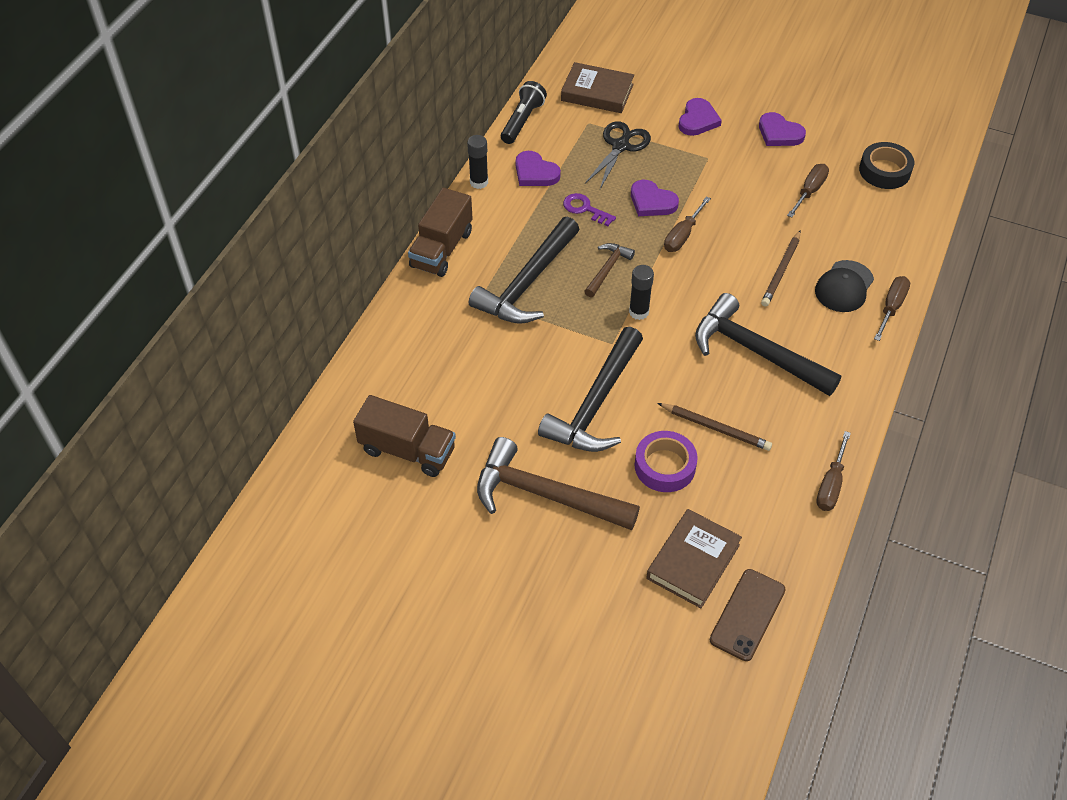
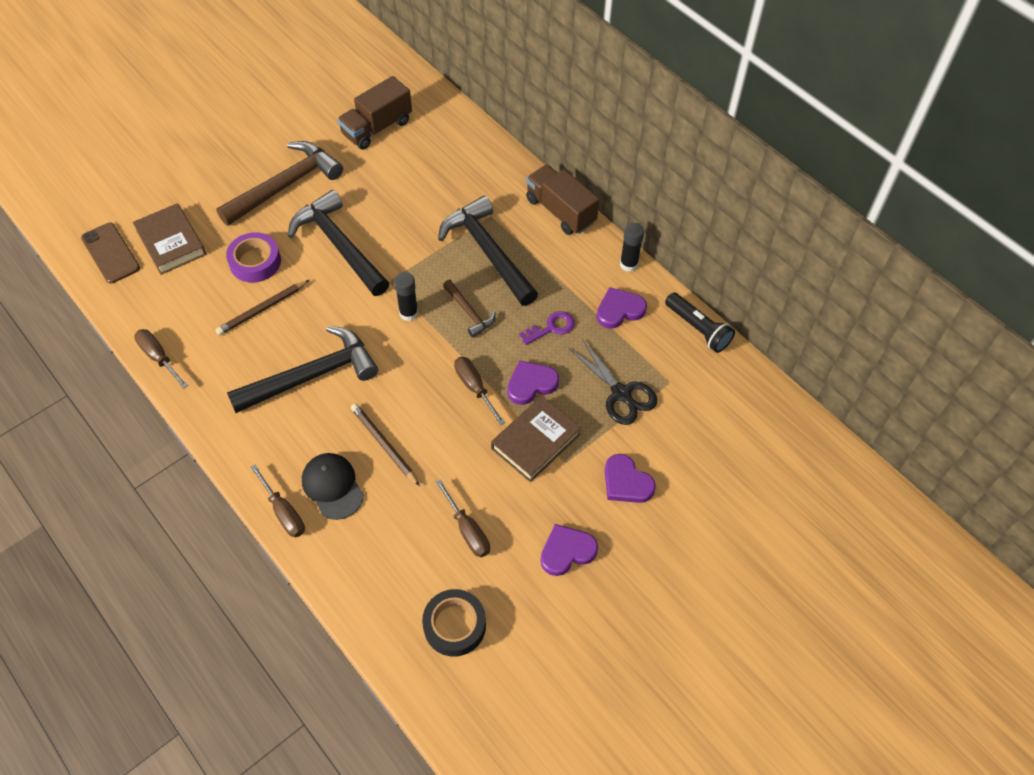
camera: 115 degrees right, 5 degrees up
(597, 92) = (713, 410): brown book -> brown book (535, 441)

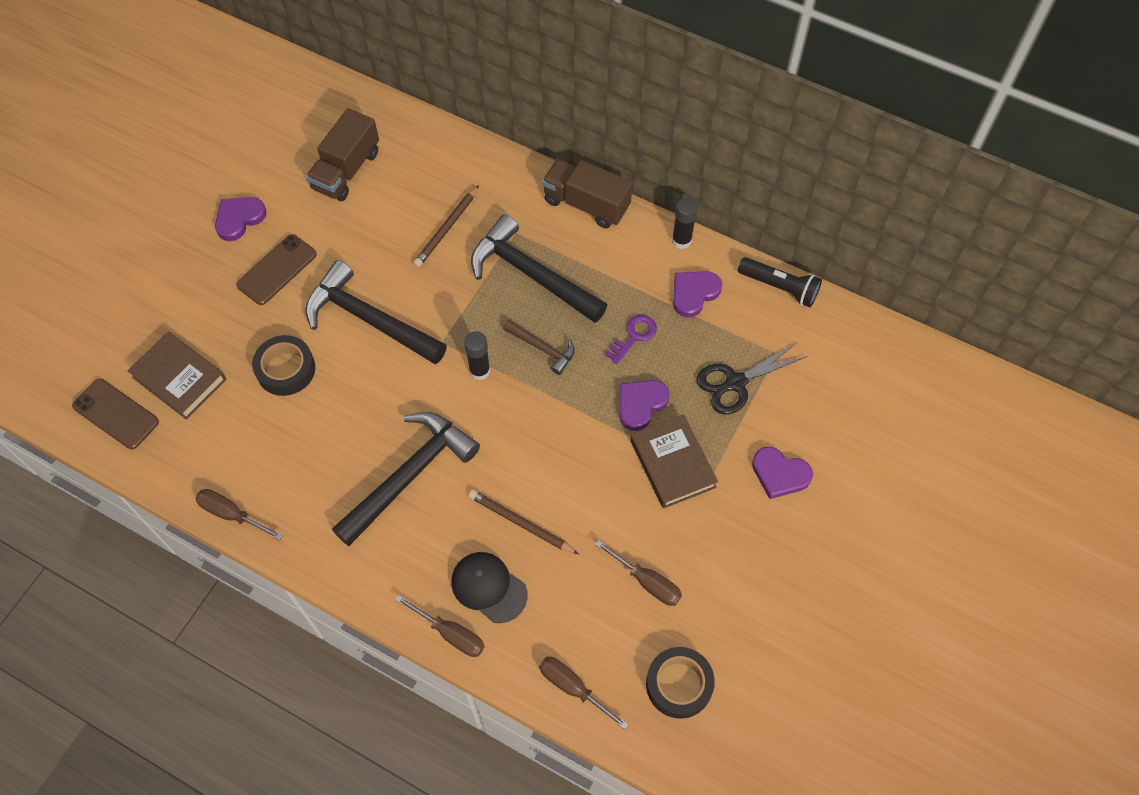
camera: 20 degrees left, 5 degrees up
(255, 262) = (286, 369): purple tape -> black tape
(262, 309) = (320, 420): brown pencil -> brown pencil (447, 228)
(286, 185) = (277, 270): brown hammer -> brown phone
(475, 388) = (586, 428): brown screwdriver -> brown screwdriver (573, 688)
(535, 441) = (672, 464): brown book -> brown book turned 45 degrees counterclockwise
(567, 551) = (754, 567): purple heart -> purple heart (239, 219)
(621, 394) = (735, 383): black scissors -> black scissors turned 120 degrees clockwise

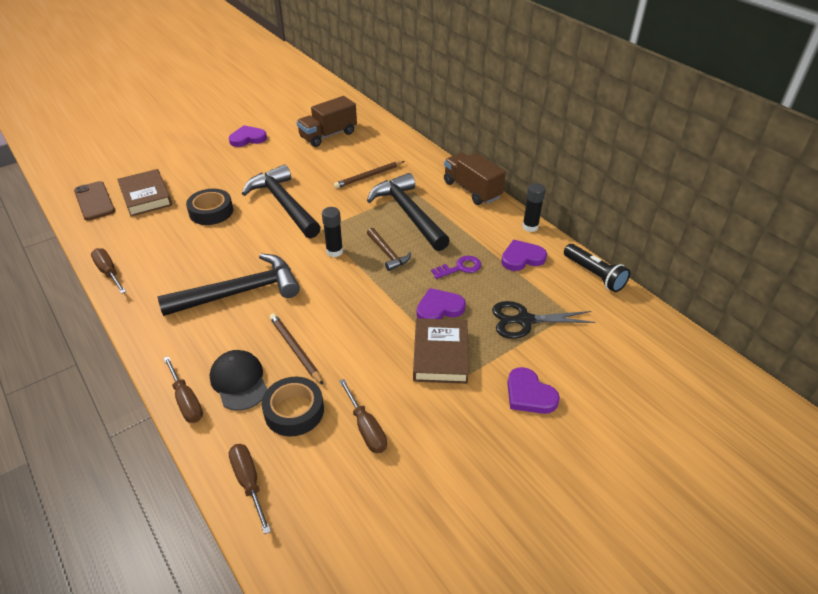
camera: 25 degrees right, 20 degrees down
(277, 270) = (248, 165): brown phone -> none
(679, 684) = (341, 522): black tape -> black tape (294, 411)

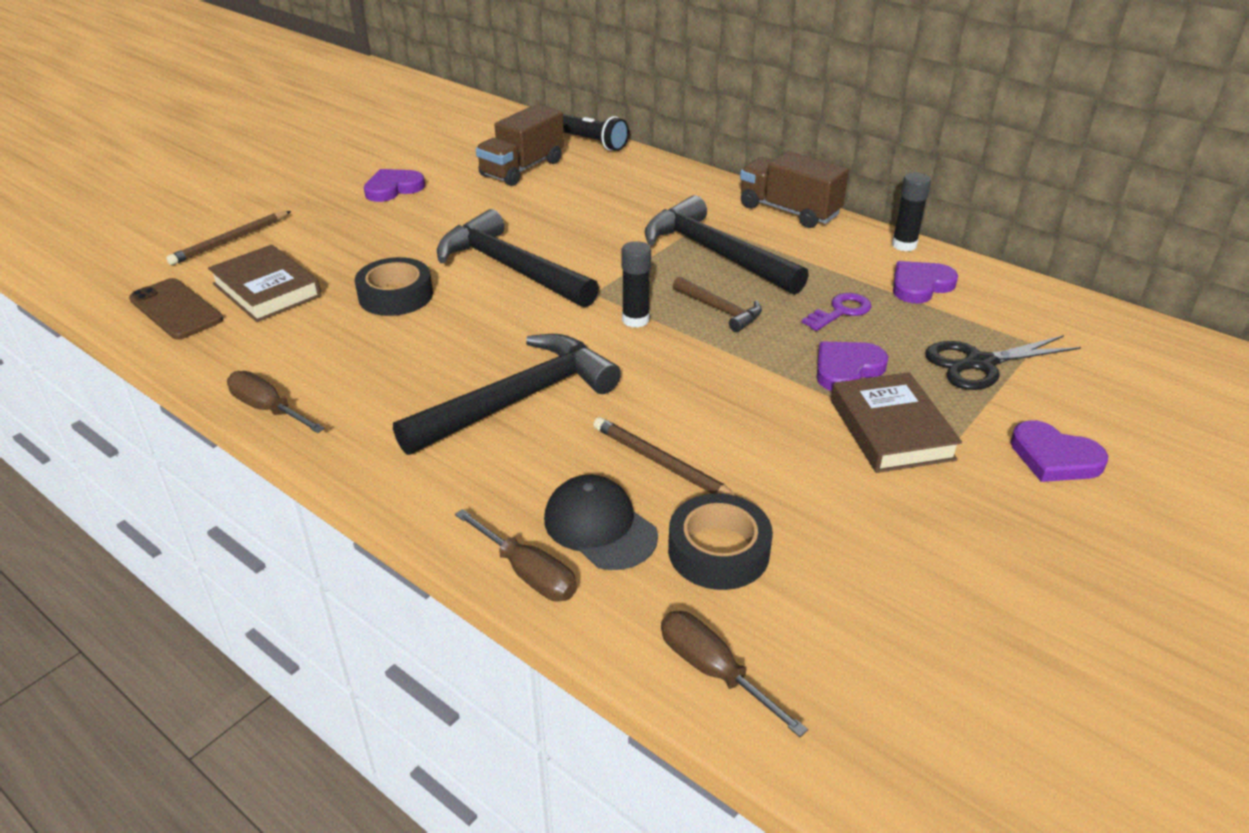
camera: 15 degrees left, 5 degrees down
(366, 428) = (848, 551): brown screwdriver -> none
(369, 176) = (622, 213): brown pencil -> brown pencil (230, 241)
(594, 275) = (1034, 291): black flashlight -> black flashlight (592, 142)

